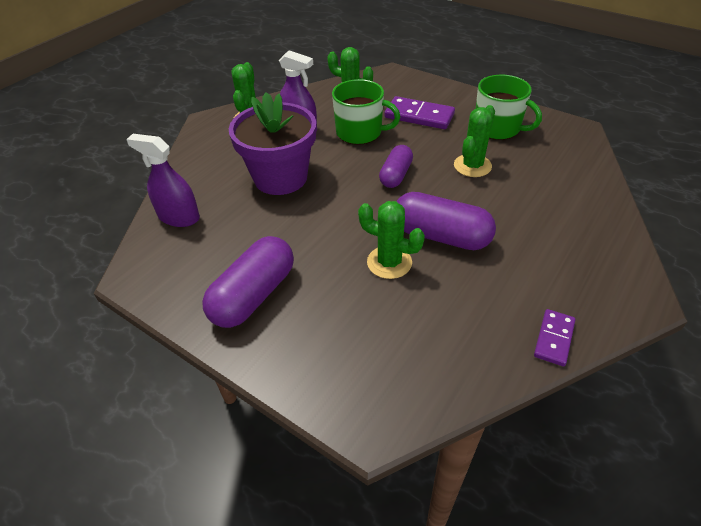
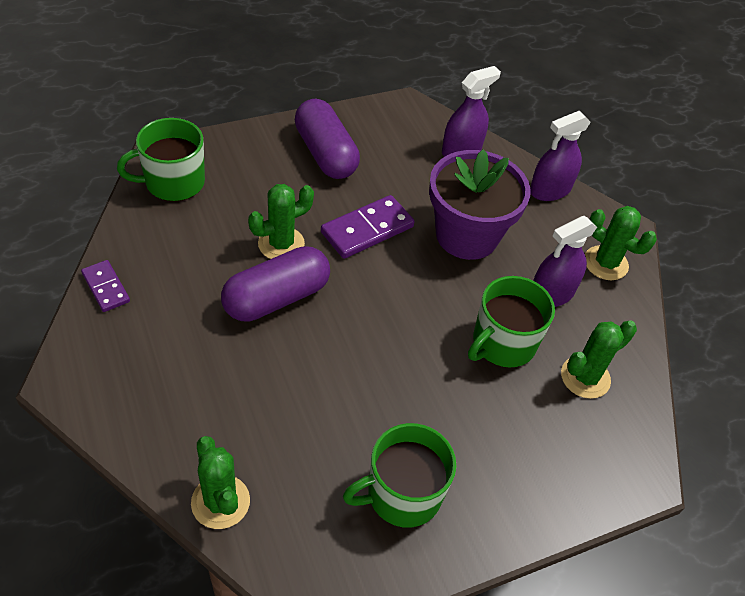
camera: 115 degrees right, 5 degrees up
(193, 159) = (550, 190): none -> purple spray bottle
(396, 175) = (394, 324): purple capsule -> none
(397, 384) = (173, 182): none -> green mug
(419, 116) = (497, 427): purple domino -> purple domino (367, 230)
(472, 166) = (352, 403): green cactus -> green cactus (220, 502)

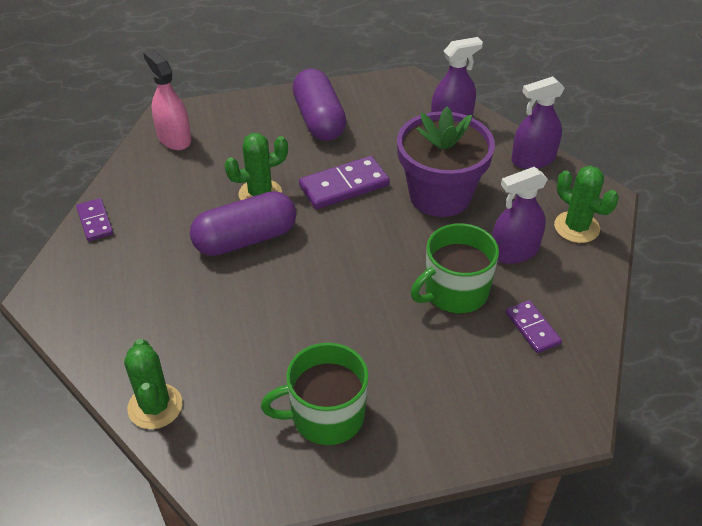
camera: 15 degrees right, 5 degrees down
(173, 182) = (174, 138): green mug -> pink spray bottle
(585, 377) = (532, 328): green cactus -> purple domino

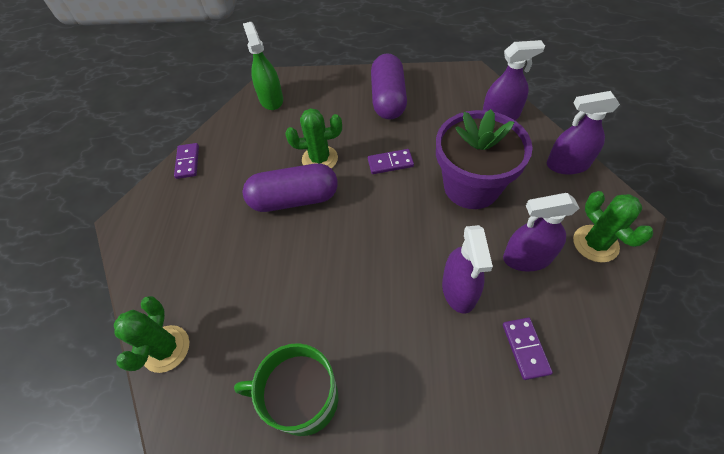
camera: 20 degrees right, 10 degrees up
(174, 138) = (271, 99): pink spray bottle -> green spray bottle
(344, 186) = (390, 163): purple domino -> purple domino, size x0.61
(455, 292) = (459, 290): green mug -> purple spray bottle

